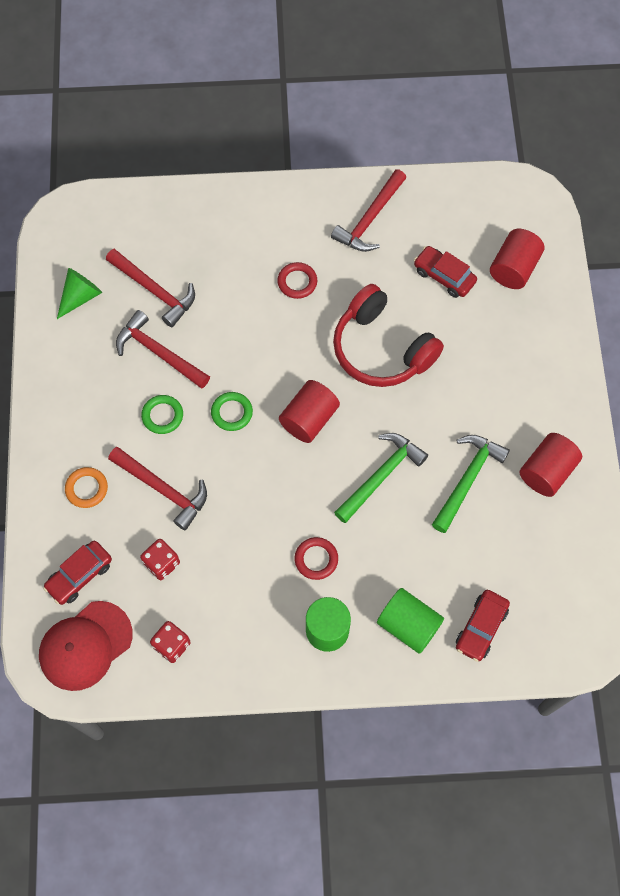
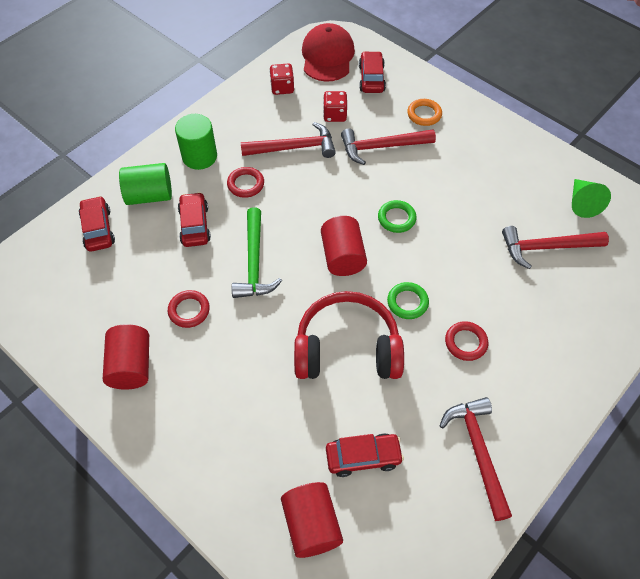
camera: 135 degrees right, 10 degrees down
(159, 352) = (488, 213): red hammer -> red hammer (294, 148)
(162, 416) = (435, 182): green ring -> green ring (407, 302)
(396, 556) = (195, 225): none -> red car
(468, 479) = (189, 310): green hammer -> red ring

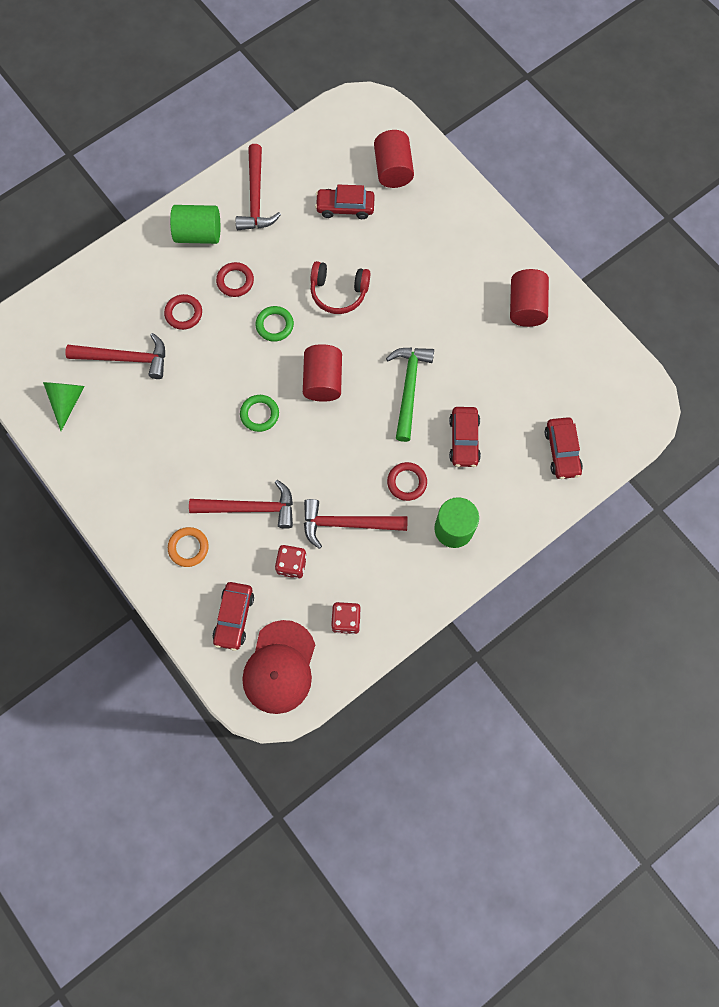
camera: 170 degrees left, 15 degrees up
(149, 195) = (509, 485): green cylinder -> green cylinder (198, 234)
(189, 310) = (474, 349): red ring -> red ring (183, 313)
(347, 348) = (338, 292): red headphones -> red headphones, size x0.63

